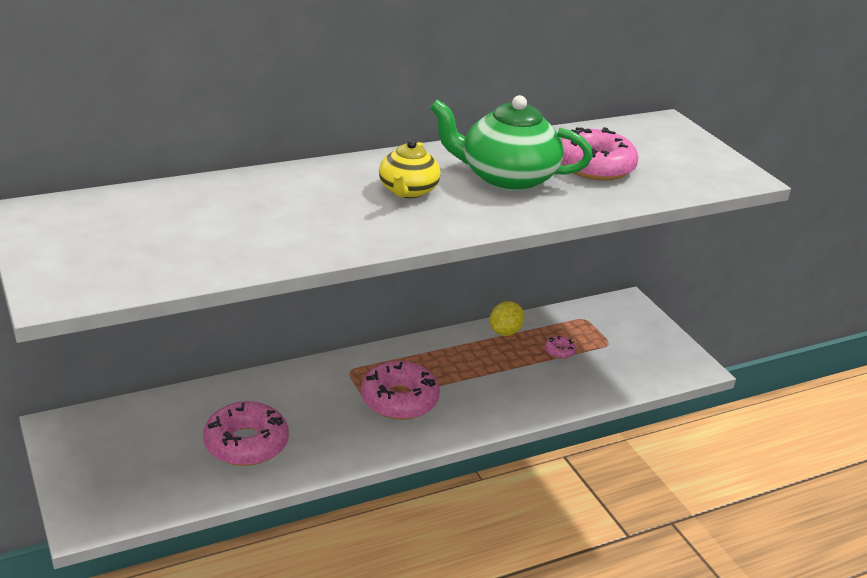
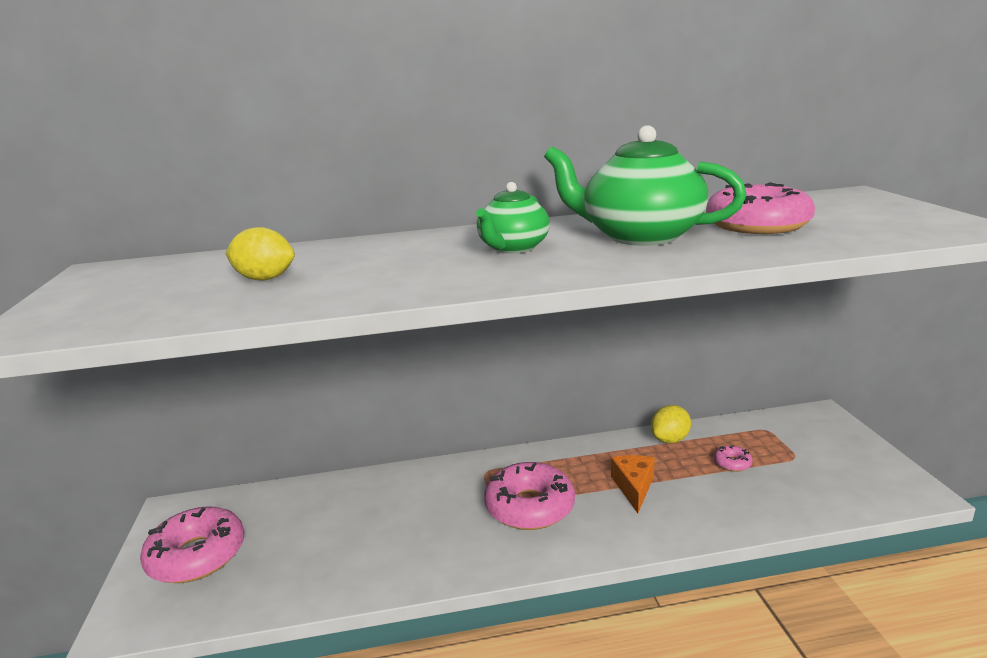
camera: 20 degrees right, 10 degrees down
(213, 228) = (265, 279): none -> yellow lemon
(246, 443) = (342, 544): pink donut -> pink donut (197, 556)
(407, 191) = (513, 248): yellow teapot -> green teapot
(482, 377) = (633, 487): none -> orange cheese

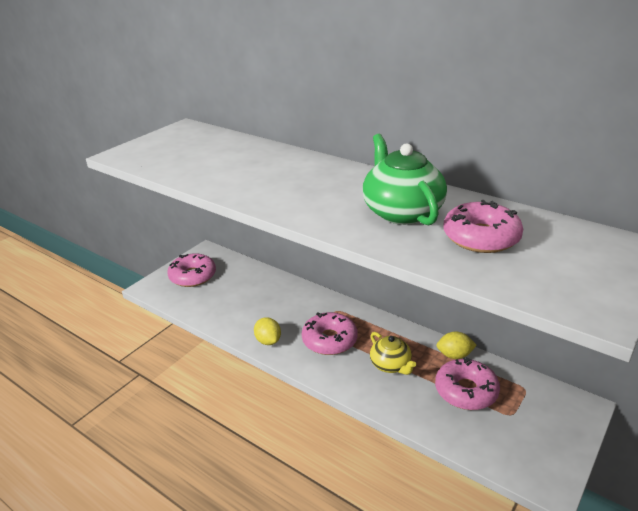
camera: 45 degrees right, 10 degrees up
(265, 279) = (216, 161): yellow lemon -> yellow lemon (268, 341)
(513, 248) = (330, 189): green teapot -> none
(633, 487) = (391, 365): orange cheese -> yellow teapot
(732, 463) = (466, 391): pink donut -> pink donut, size x2.31

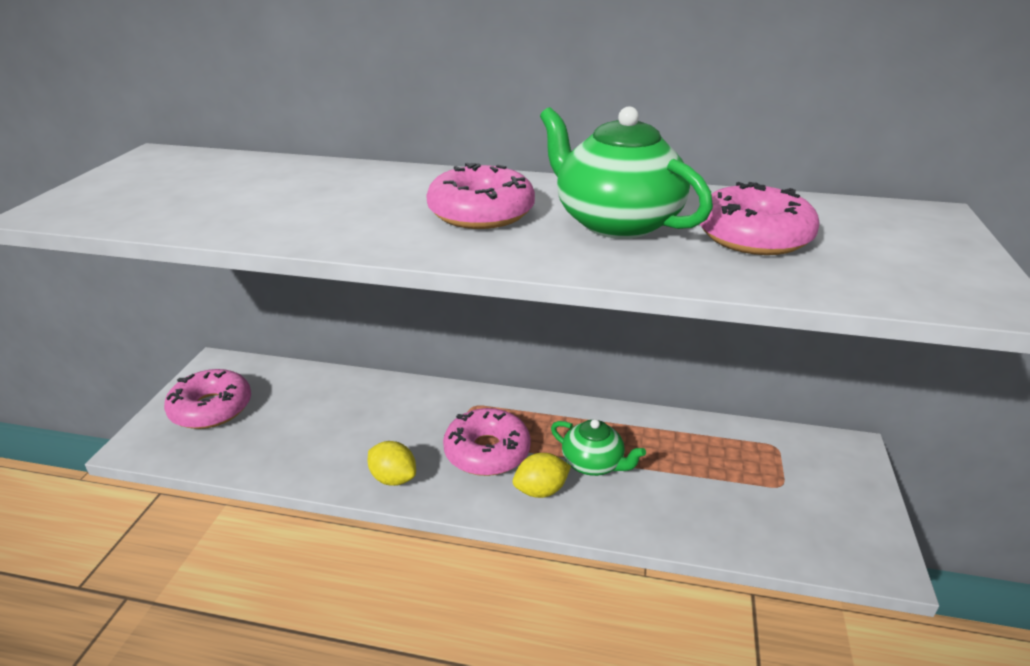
camera: 25 degrees left, 0 degrees up
(391, 365) = (593, 464): yellow teapot -> green teapot
(454, 355) = (666, 426): yellow lemon -> yellow lemon (541, 490)
(466, 391) = (710, 470): pink donut -> pink donut (481, 212)

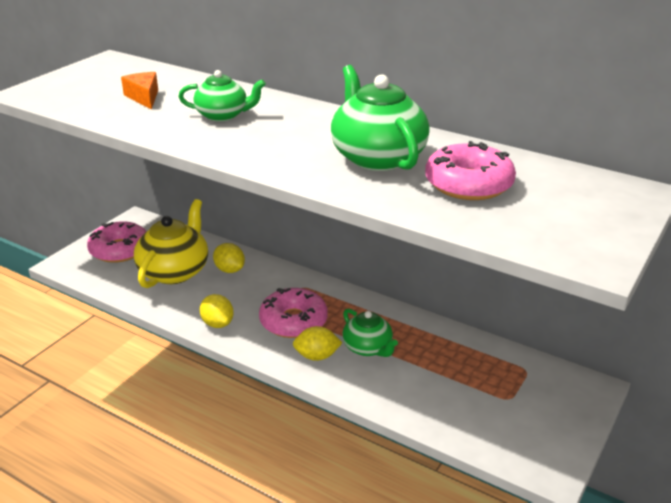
camera: 20 degrees right, 0 degrees up
(240, 193) = (144, 97): none -> orange cheese
(301, 421) = (175, 271): none -> yellow teapot
(371, 201) = (223, 115): none -> green teapot
(372, 403) = (229, 270): none -> yellow lemon
(481, 212) = (289, 135): pink donut -> none

